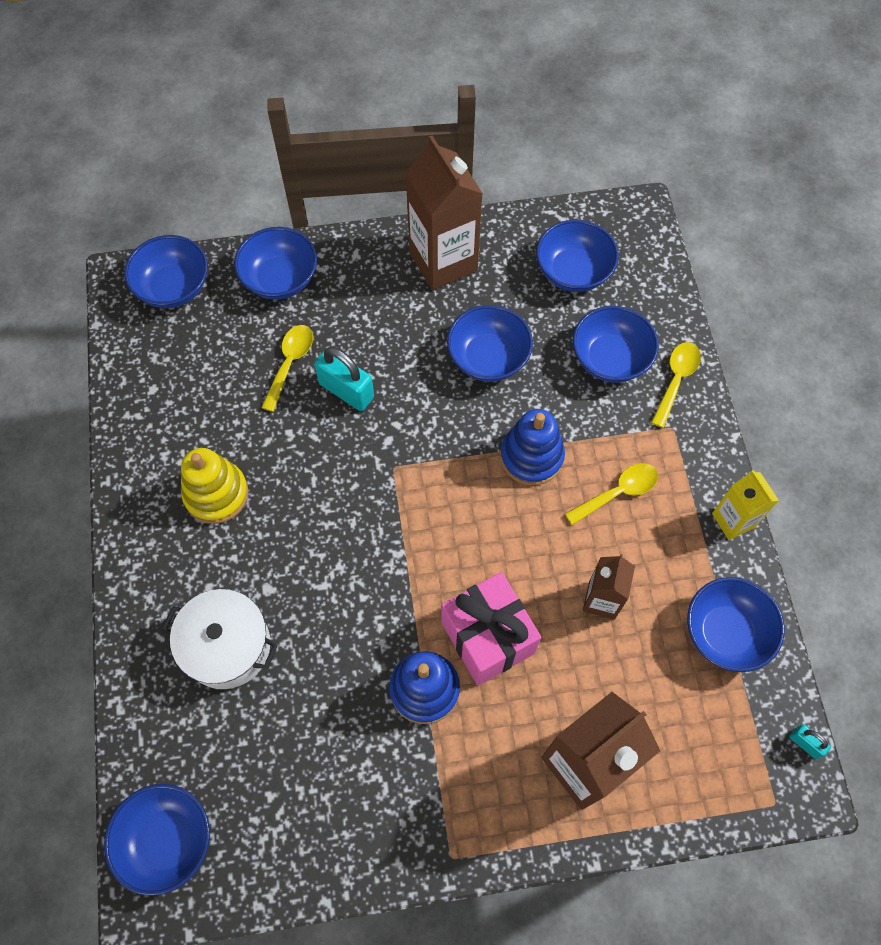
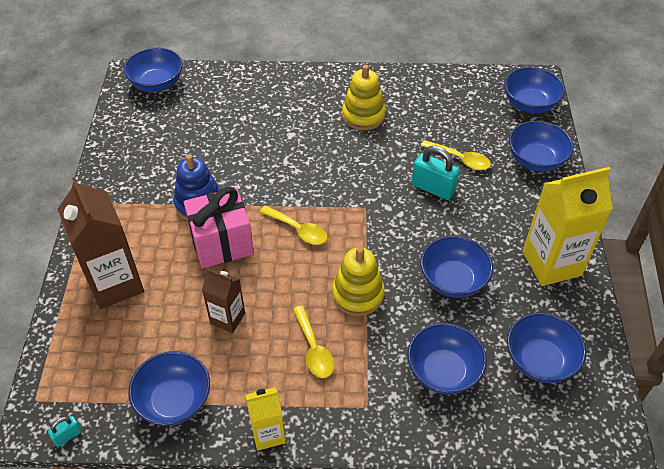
camera: 100 degrees right, 15 degrees down
(227, 646) = (259, 114): white pot -> none
(346, 391) = (433, 188): turquoise padlock -> turquoise padlock turned 75 degrees clockwise
(443, 262) = (551, 263): brown carton -> yellow carton
(531, 456) = (358, 294): blue stacking toy -> yellow stacking toy
(676, 380) = (415, 421): yellow spoon -> yellow spoon (298, 230)

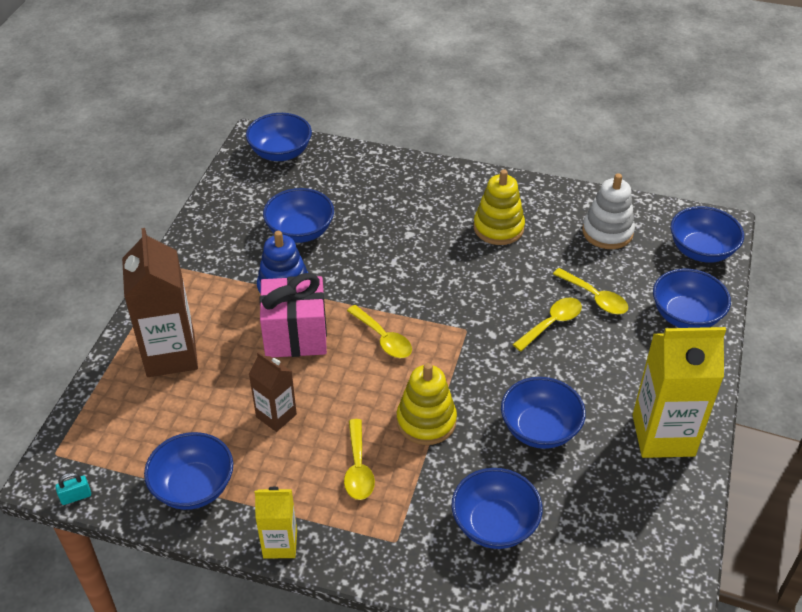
camera: 15 degrees right, 5 degrees down
(433, 188) = (552, 323): turquoise padlock -> yellow spoon
(452, 102) = (607, 232): none -> white stacking toy
(540, 360) = (610, 538): blue bowl -> blue bowl (300, 231)

